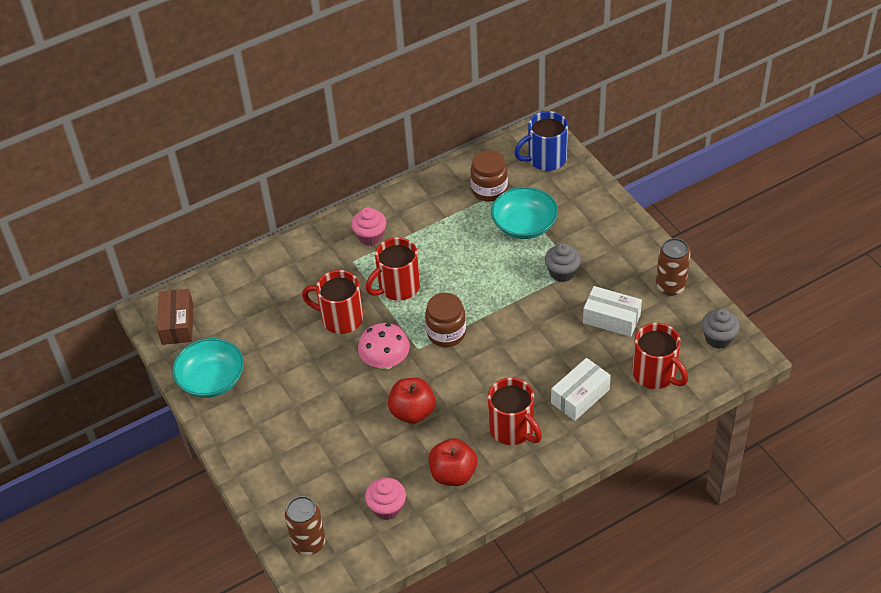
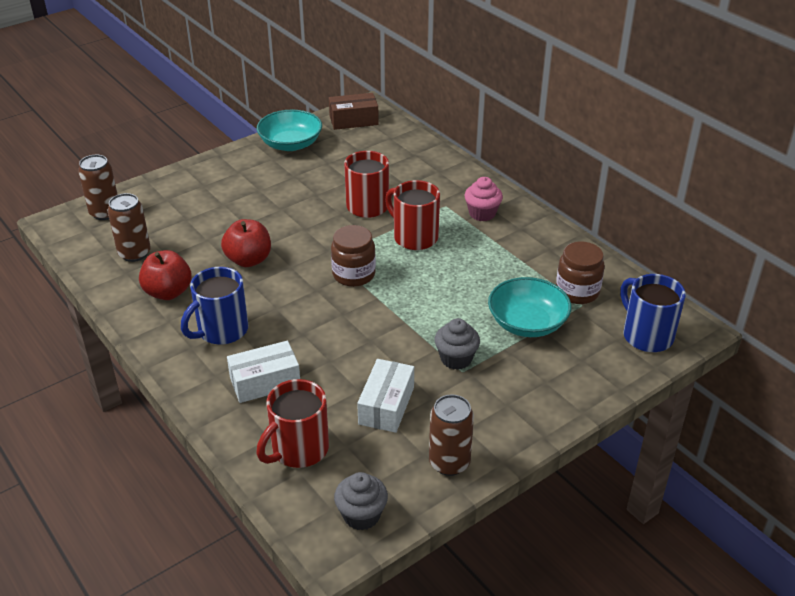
camera: 80 degrees right, 10 degrees down
(385, 362) = (313, 237): pink mushroom -> none
(387, 508) = (134, 253): pink cupcake -> brown can
(513, 429) = (221, 331): red mug -> blue mug
(580, 396) = (265, 382): white box -> white box turned 60 degrees counterclockwise

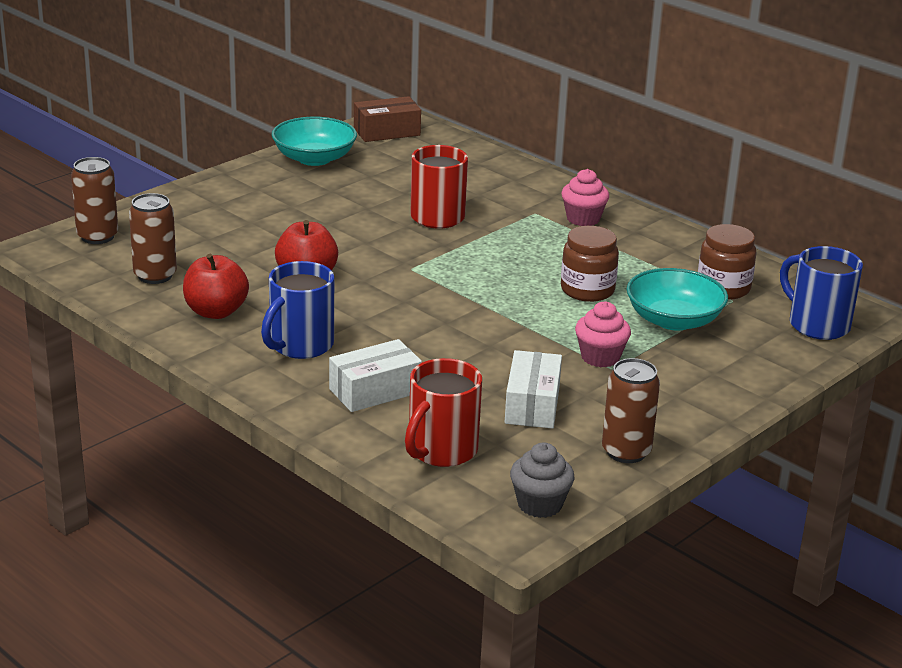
camera: 10 degrees left, 10 degrees down
(354, 274) = (445, 284): brown jar -> brown jar (587, 290)
(414, 237) = (507, 245): red mug -> none
(456, 359) = (600, 357): grey cupcake -> pink cupcake

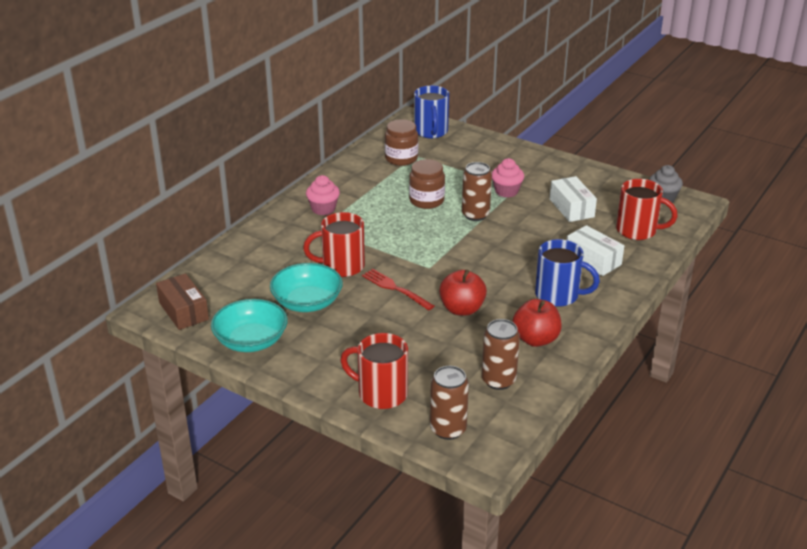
camera: 100 degrees left, 5 degrees up
(180, 211) = (380, 393): none -> red mug
(372, 241) = (395, 289): none -> red fork
(532, 404) = (571, 208): white box -> white box turned 75 degrees clockwise
(626, 452) = (598, 179): brown can -> brown can (475, 215)
(673, 320) = (449, 172): turquoise bowl -> turquoise bowl (307, 302)
(817, 324) = (431, 132): blue mug -> blue mug turned 45 degrees counterclockwise

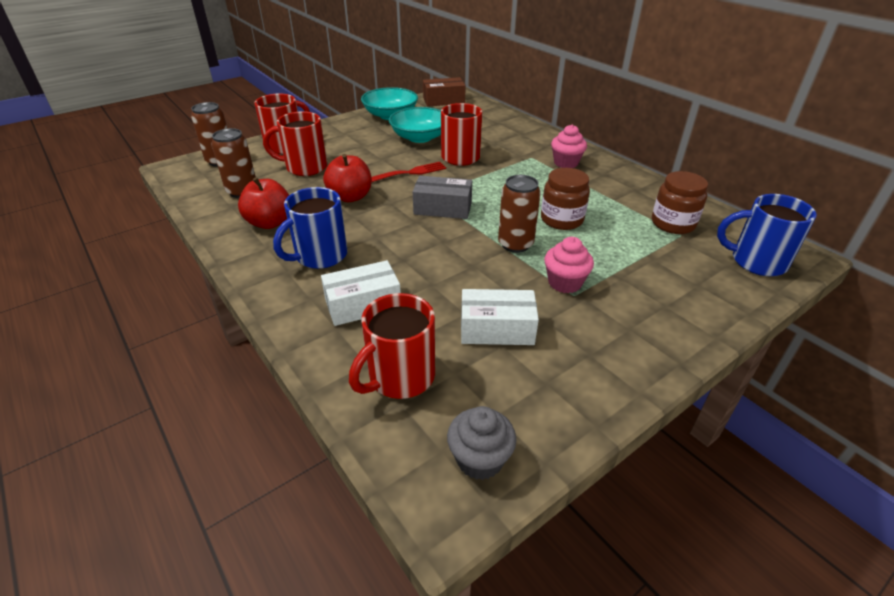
camera: 110 degrees right, 5 degrees up
(424, 358) = (304, 167): none -> red mug
(447, 256) = (443, 208): none -> grey box

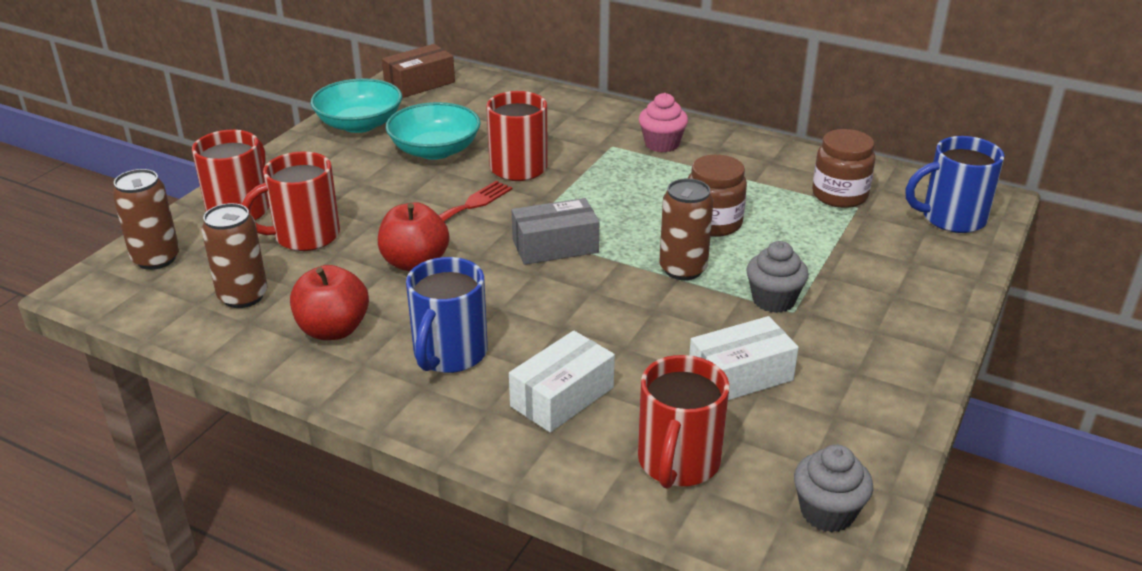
camera: 25 degrees left, 5 degrees down
(564, 283) = (773, 300): pink cupcake -> grey cupcake

